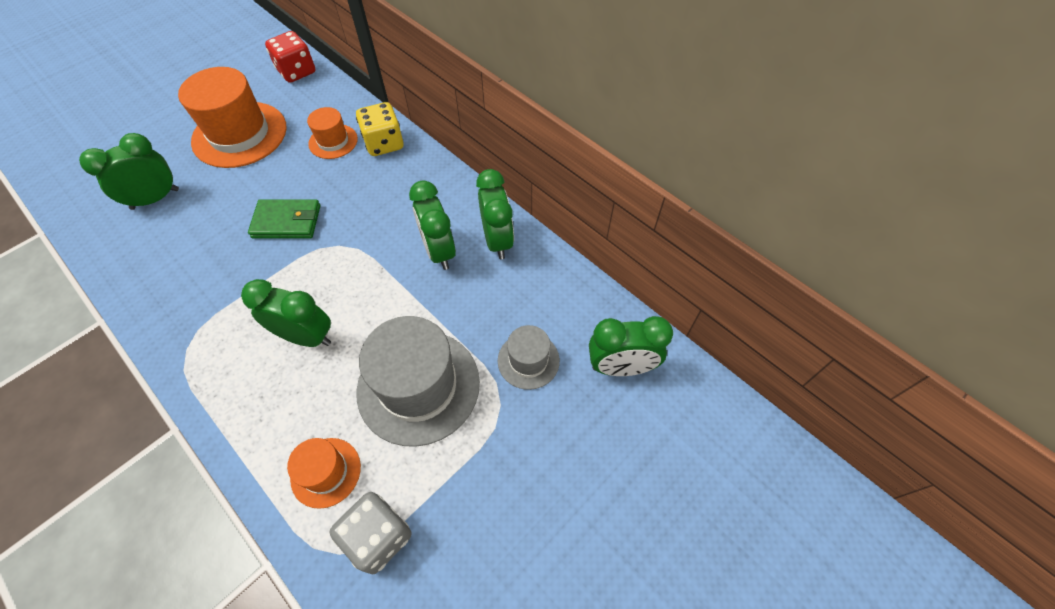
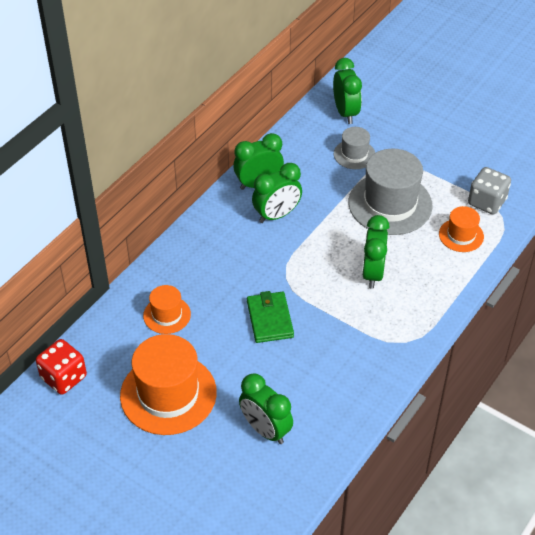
camera: 100 degrees left, 10 degrees down
(384, 143) = (164, 276): yellow dice -> none

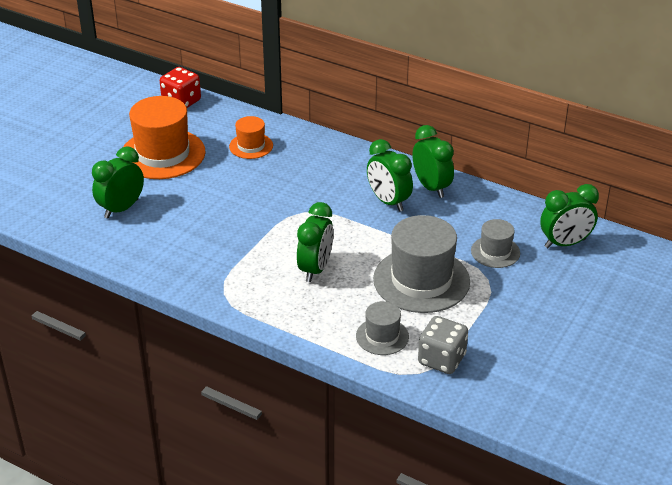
camera: 85 degrees right, 10 degrees down
(270, 319) = (249, 204): green wallet -> none
(372, 273) = (315, 269): green clock -> green clock turned 105 degrees clockwise
(461, 235) = (382, 336): orange hat -> grey hat

